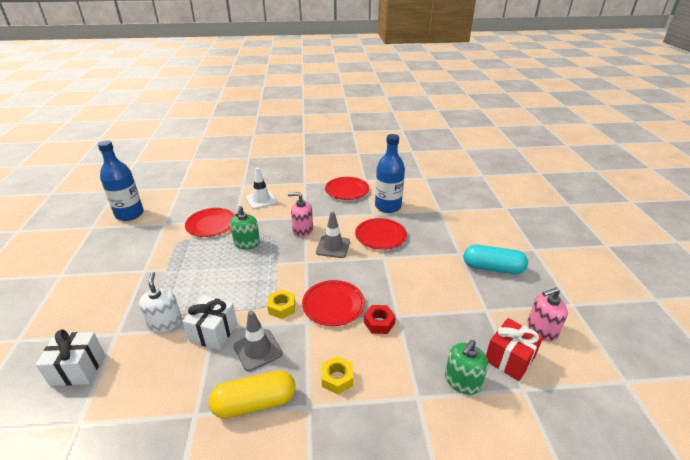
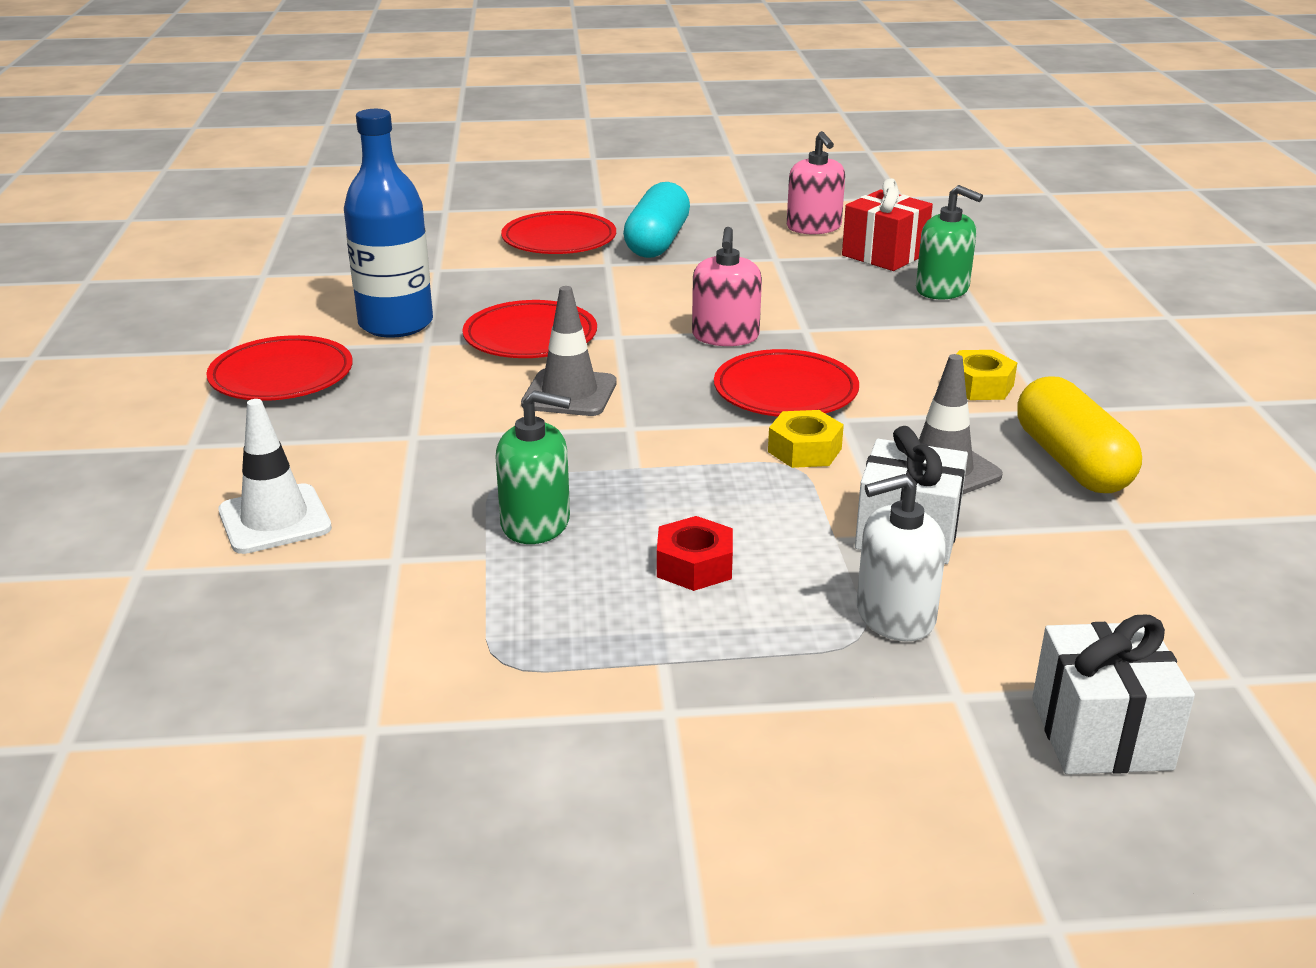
camera: 90 degrees left, 5 degrees down
(129, 214) = (253, 863): blue bottle -> none
(211, 224) = (408, 608): red plate -> red plate (559, 239)
(302, 230) = (482, 437): pink soap dispenser -> pink soap dispenser (725, 336)
(379, 323) = (829, 346): red nut -> red nut (694, 565)

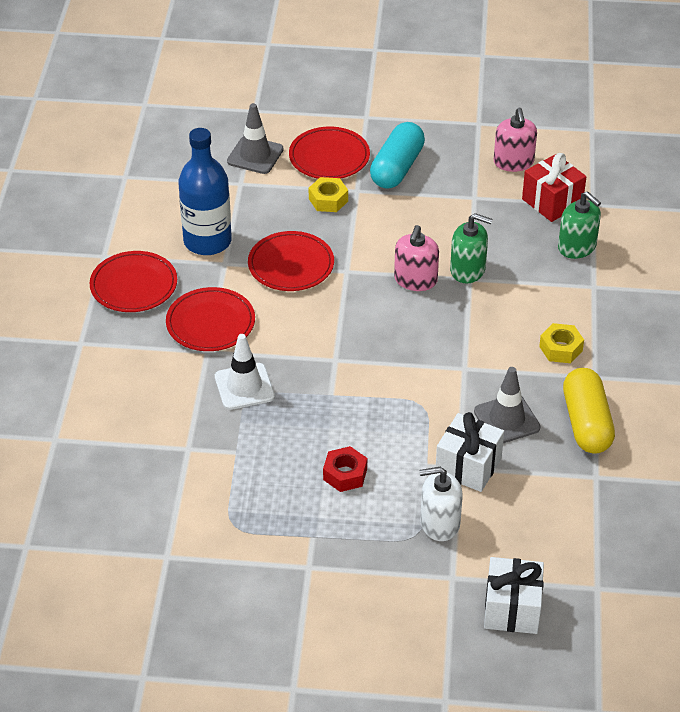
camera: 10 degrees right, 15 degrees up
(275, 520) = (126, 410): white traffic cone -> white traffic cone (244, 387)
(536, 523) = (266, 431): green soap dispenser -> green soap dispenser (468, 270)
(569, 393) = (305, 324): grey traffic cone -> grey traffic cone (255, 155)
(785, 391) = (438, 338): red plate -> red plate (210, 323)
(804, 450) = (432, 392): yellow nut -> yellow nut (328, 200)

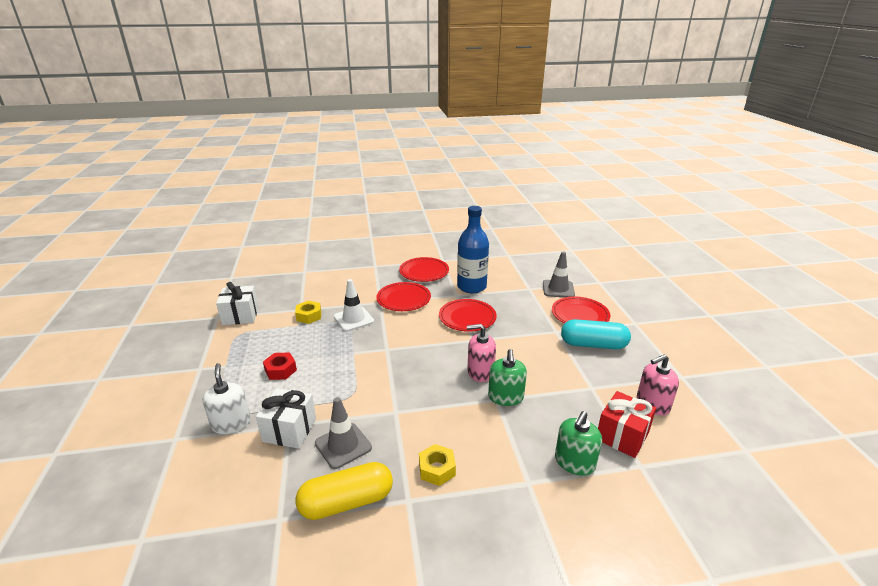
camera: 75 degrees right, 15 degrees down
(328, 200) = (537, 321): yellow nut -> yellow nut (309, 316)
(512, 609) = (132, 480): white gift -> white gift (240, 316)

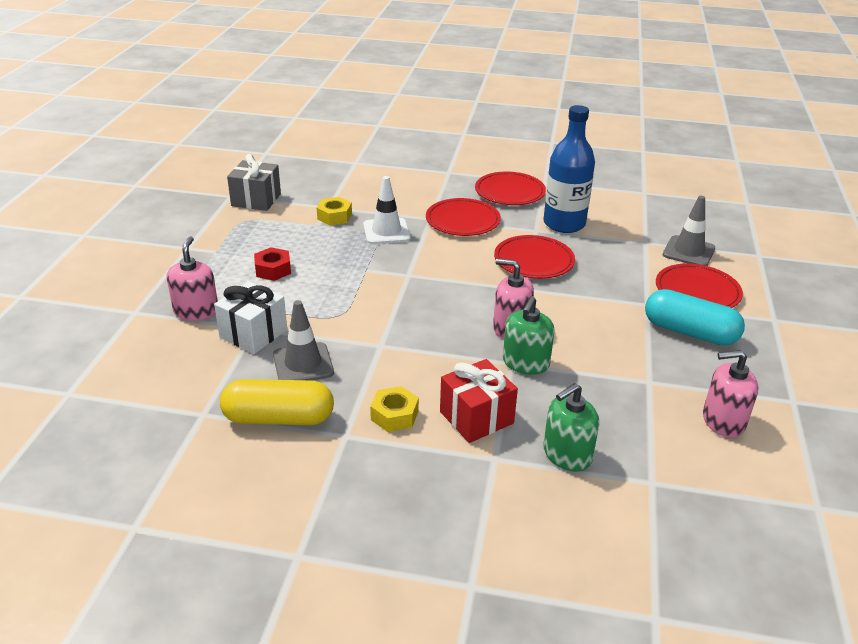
camera: 20 degrees right, 5 degrees up
(231, 423) = (196, 311): white soap dispenser -> pink soap dispenser
(240, 316) = (256, 200): white gift -> grey gift
(622, 436) = (651, 444): red gift -> red gift (476, 417)

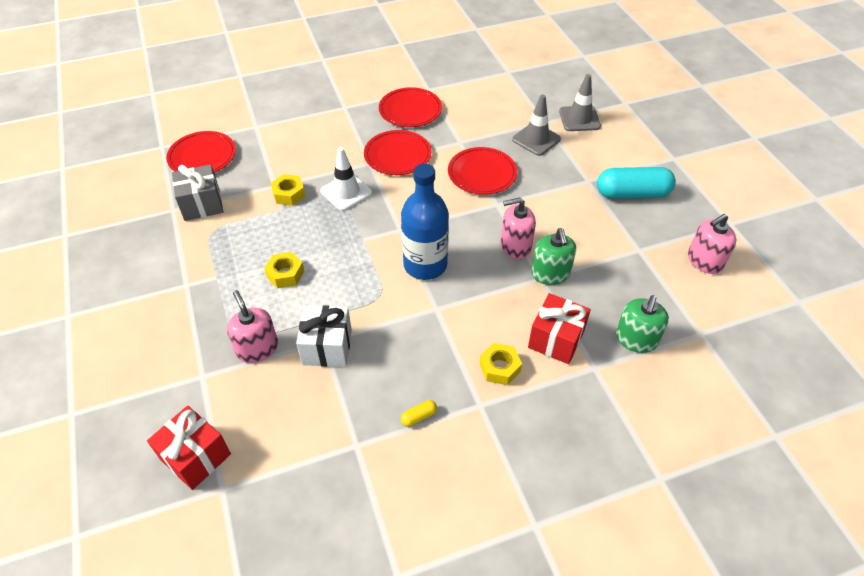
camera: 30 degrees left, 15 degrees up
(72, 363) = (196, 457): none -> red gift
(273, 270) = (285, 274): red nut -> yellow nut
(279, 418) = (419, 417): yellow capsule -> yellow capsule, size x0.40
(303, 364) = (392, 356): grey traffic cone -> grey traffic cone (536, 139)
(564, 224) = (475, 127): blue bottle -> blue bottle (425, 265)
(697, 291) = (611, 154): red plate -> red plate (202, 156)

